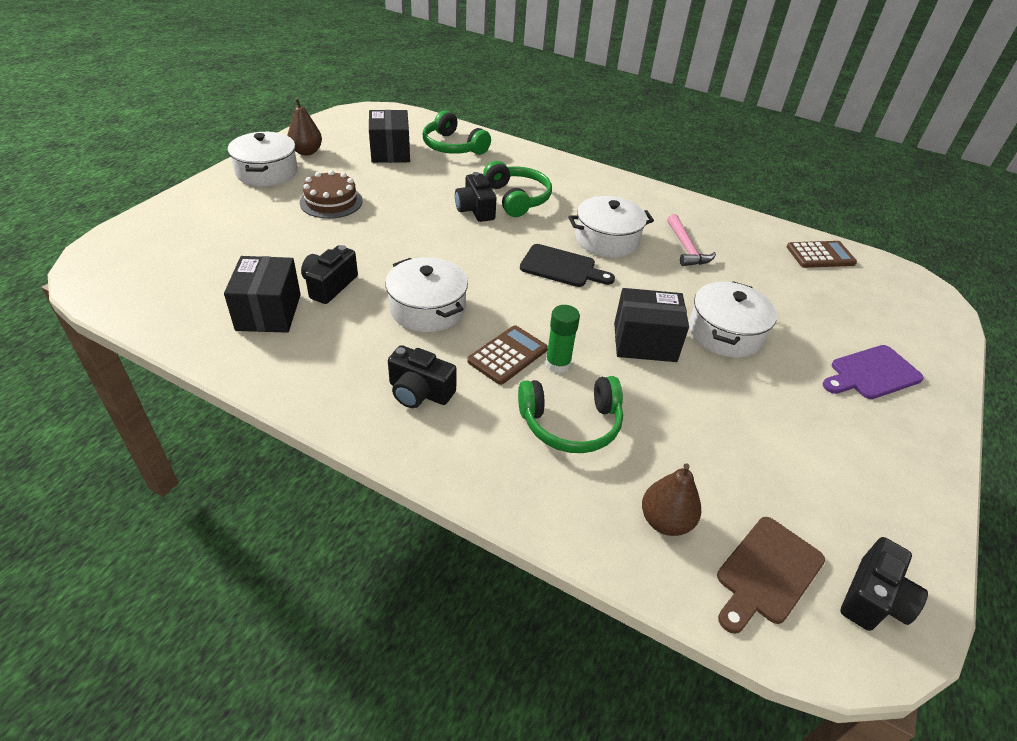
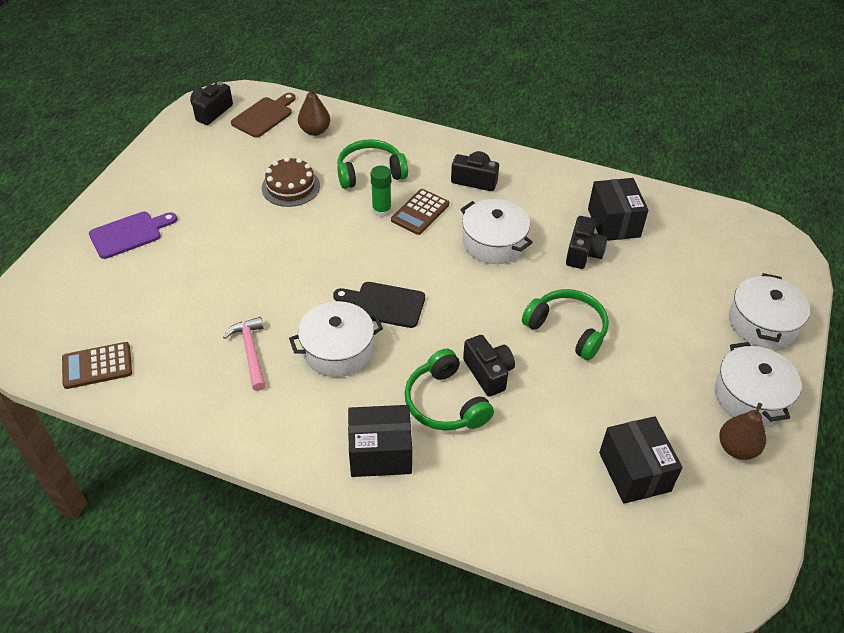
camera: 175 degrees right, 5 degrees up
(331, 201) = (647, 358): brown cake -> brown cake (290, 187)
(453, 146) = (557, 505): green headphones -> green headphones (567, 329)
(645, 342) = (312, 237): black box -> black box (380, 453)
(725, 333) = (240, 254): white pot -> white pot (762, 323)

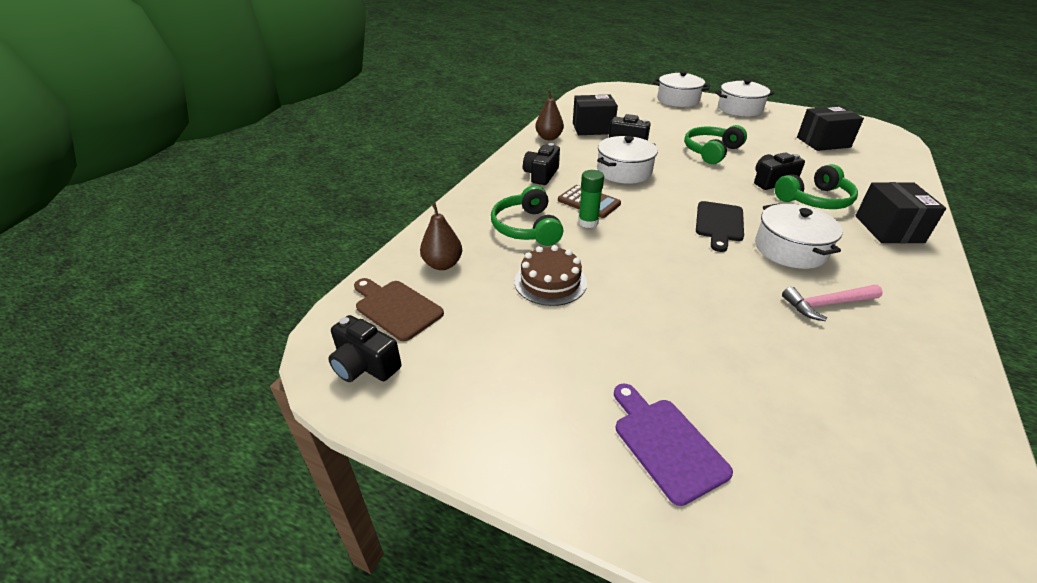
camera: 85 degrees left, 10 degrees down
(97, 366) = (941, 449): brown calculator -> none
(736, 448) = (782, 116): brown pear -> brown pear (549, 138)

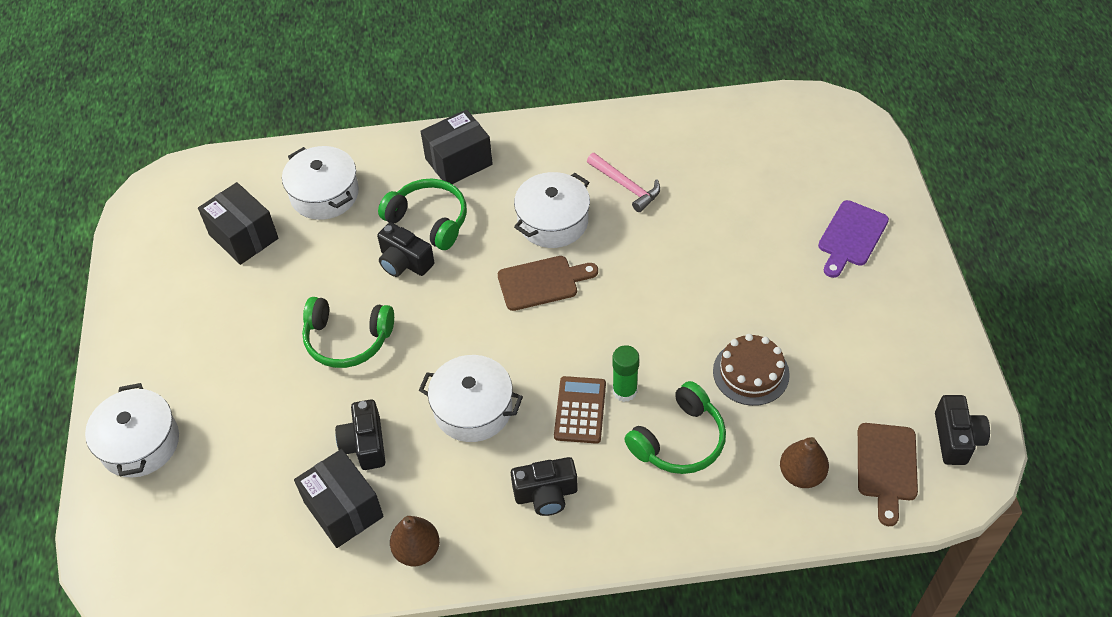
camera: 120 degrees left, 15 degrees up
(719, 224) = (542, 282): black cutting board -> brown cutting board
(739, 109) = (147, 350): white pot -> white pot (324, 194)

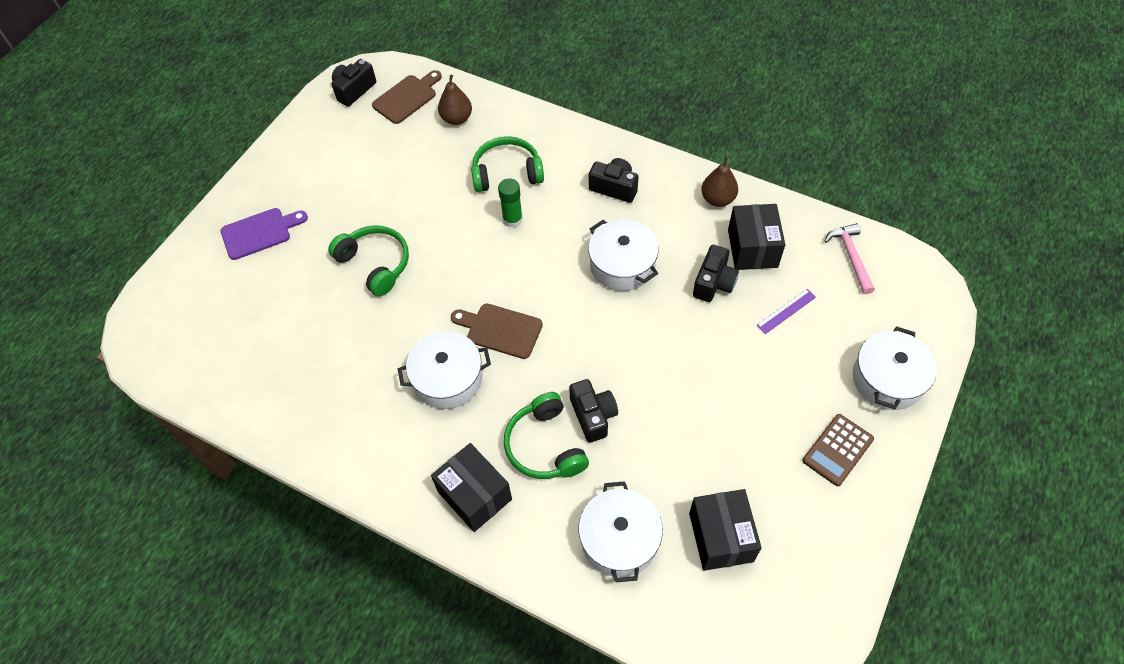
camera: 145 degrees left, 5 degrees up
(272, 456) = (786, 311): none -> purple ruler
(347, 339) = (681, 372): green headphones -> green headphones (375, 264)
(458, 161) = (474, 495): black box -> black box turned 45 degrees clockwise
(580, 410) = (551, 224): brown calculator -> brown calculator (837, 450)
(626, 186) = (363, 375): pink hammer -> pink hammer (850, 256)
(751, 372) = (424, 186): brown cake -> none

